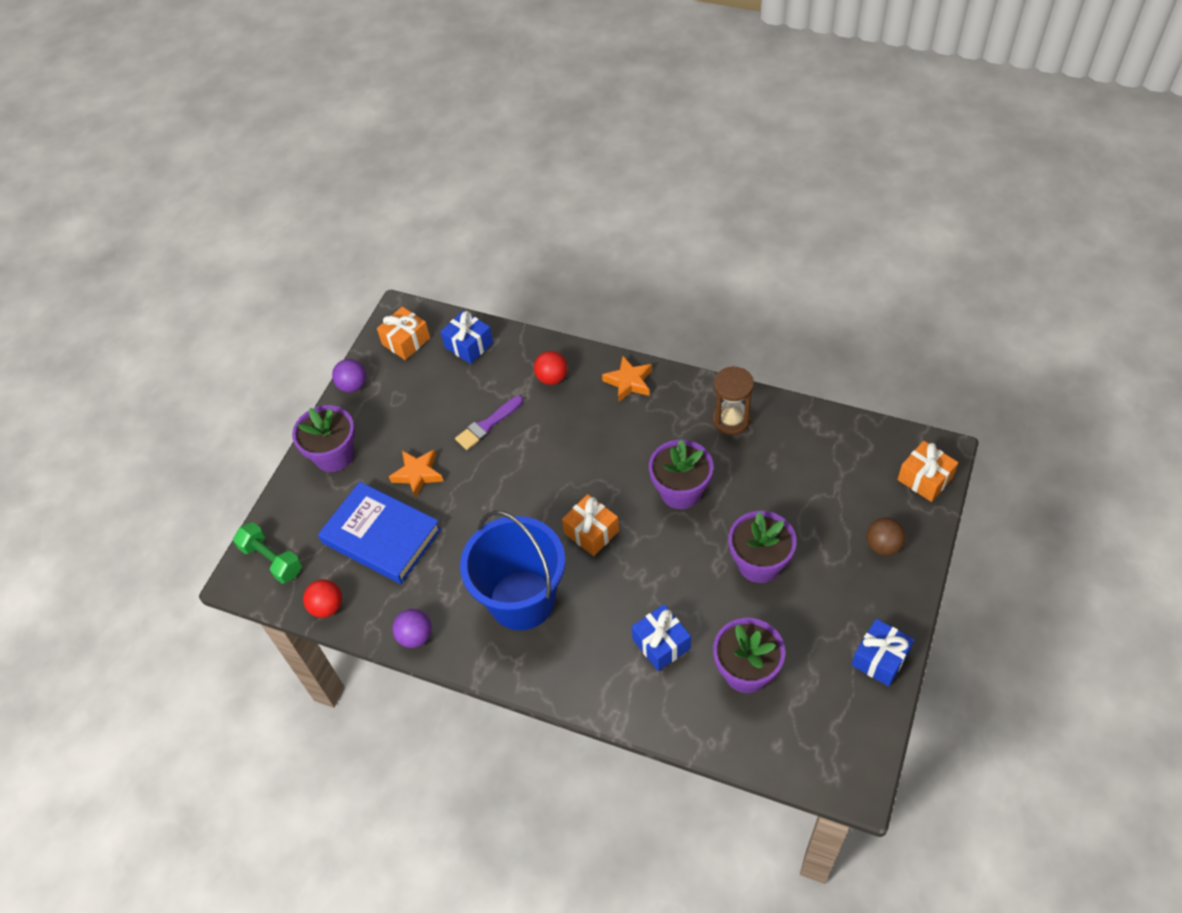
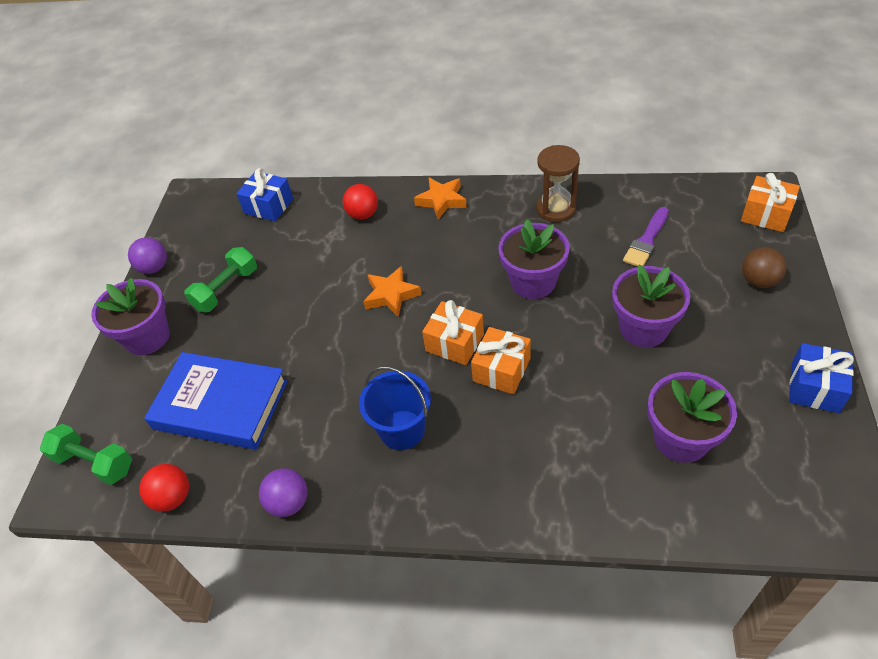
camera: 15 degrees left, 5 degrees down
(406, 341) = (202, 217): orange gift -> orange gift (501, 370)
(410, 425) = (226, 289): none -> green dumbbell
(418, 474) = (246, 333): orange star -> orange star (391, 295)
(487, 425) = (309, 270): purple brush -> purple brush (646, 240)
(522, 600) = (402, 430): blue bucket -> blue bucket, size x0.59
(661, 644) = (575, 435): blue gift -> none

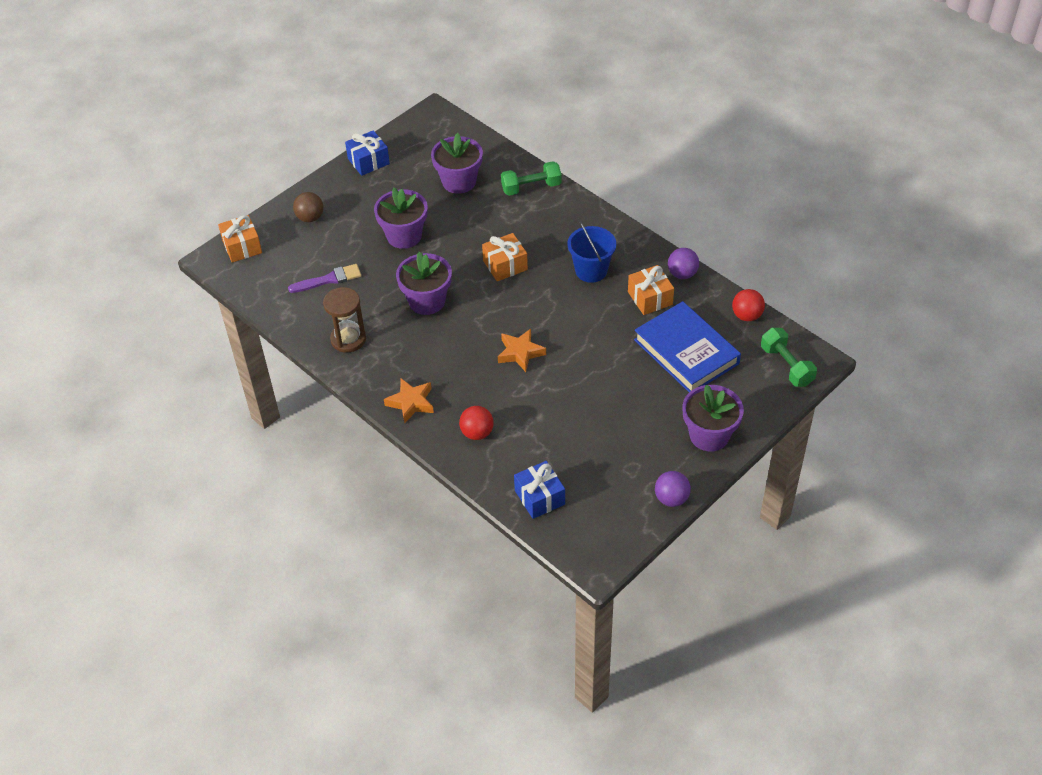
camera: 145 degrees left, 0 degrees up
(226, 289) = (628, 437): green dumbbell -> green dumbbell (531, 187)
(454, 342) = (514, 297): orange gift -> orange gift (650, 298)

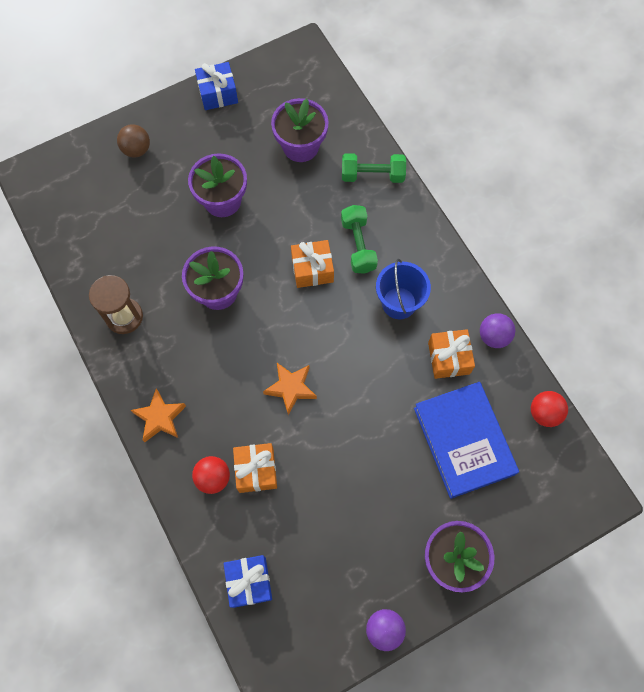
camera: 15 degrees right, 20 degrees up
(242, 247) = (58, 167): orange gift -> orange gift (256, 470)
(329, 279) = (130, 234): purple brush -> none
(786, 366) = (565, 493): green dumbbell -> green dumbbell (358, 245)

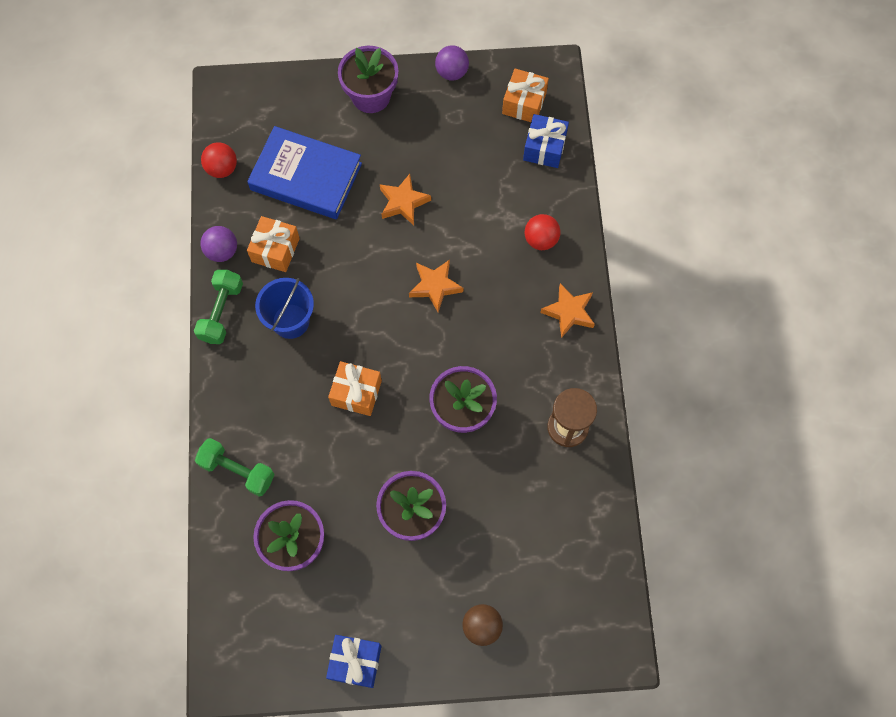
camera: 155 degrees left, 0 degrees up
(256, 470) = (500, 229): orange gift -> orange gift (524, 103)
(358, 245) = (297, 398): green dumbbell -> green dumbbell (221, 312)
(360, 457) = (403, 202): none -> orange star
(463, 441) = (306, 176): blue book -> blue book turned 75 degrees counterclockwise

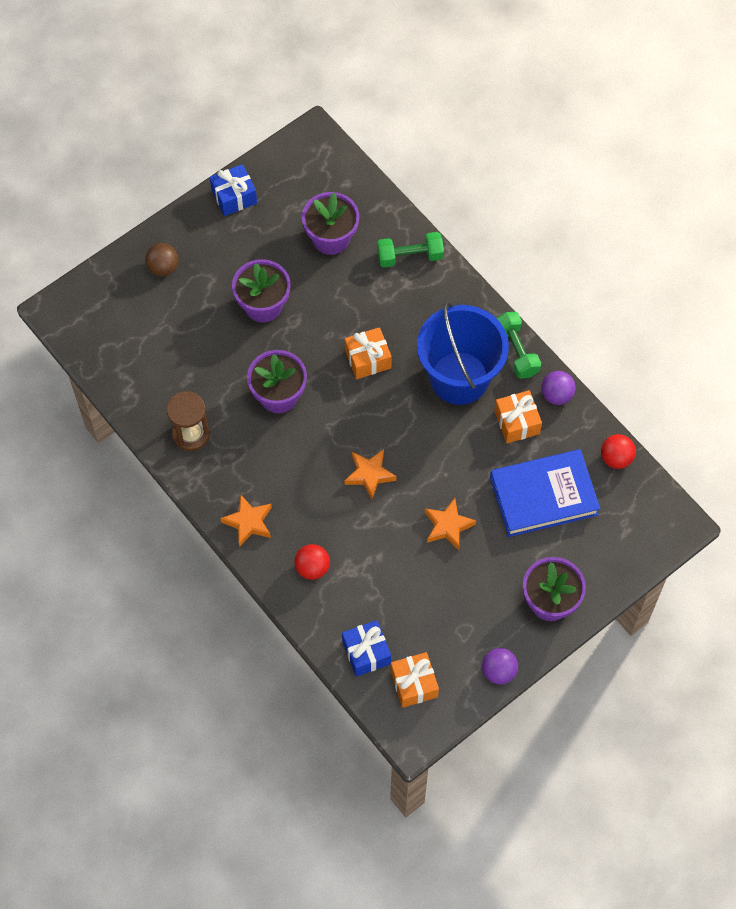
camera: 145 degrees right, 5 degrees down
(290, 321) = (459, 378): blue bucket -> blue bucket, size x1.71

